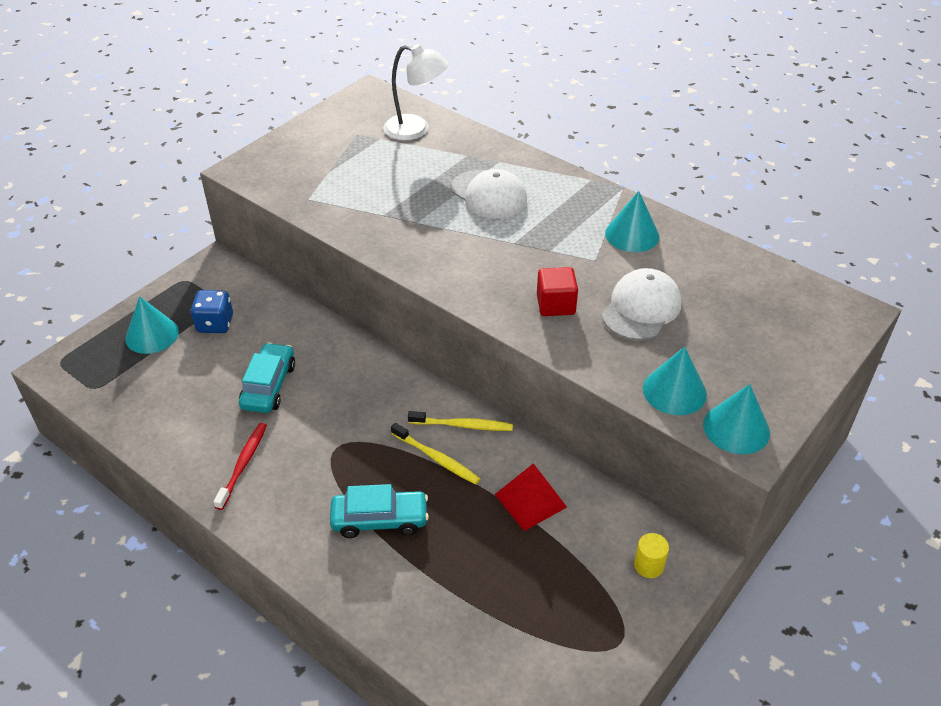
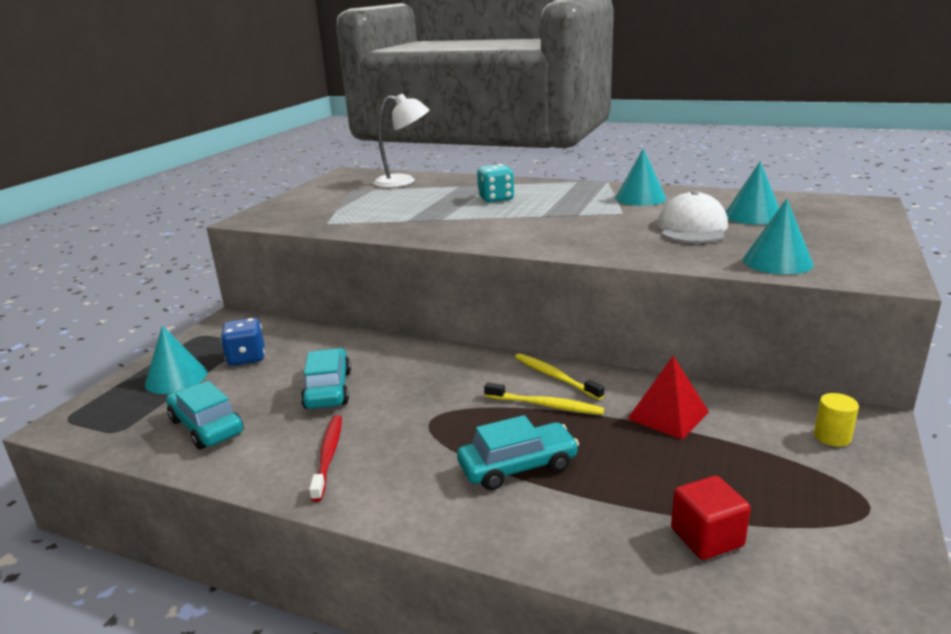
camera: 15 degrees left, 20 degrees down
(162, 403) = (207, 426): none -> turquoise car
(463, 425) = (555, 377): yellow toothbrush -> yellow toothbrush turned 120 degrees counterclockwise
(488, 194) = (496, 199): white cap -> turquoise dice
(555, 305) = (613, 238): red cube -> red cube (707, 537)
(736, 428) = (860, 271): turquoise cone -> turquoise cone (753, 215)

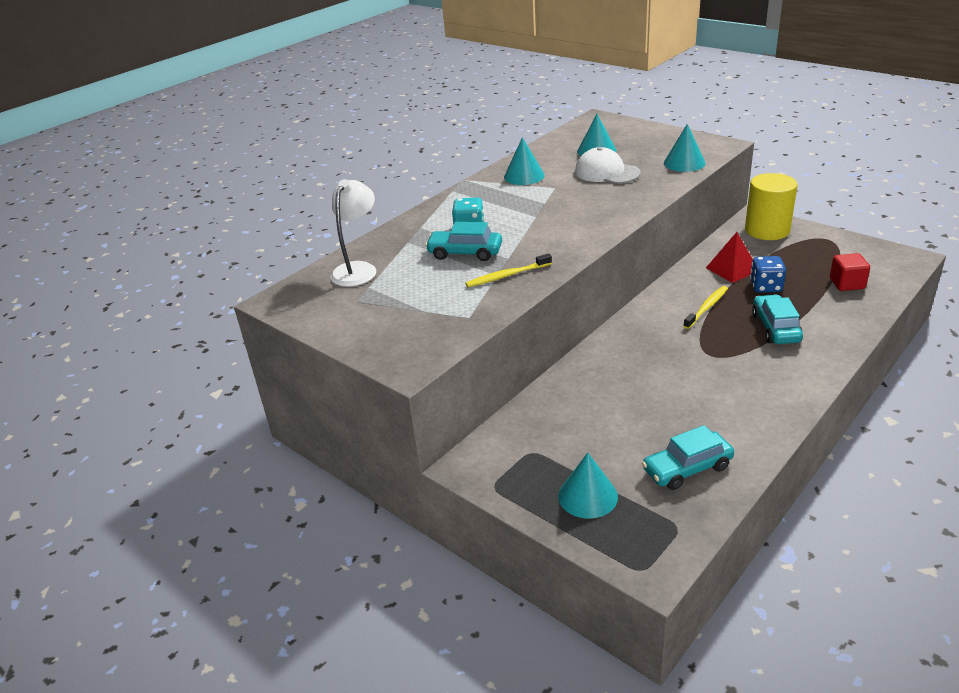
camera: 70 degrees left, 10 degrees up
(246, 358) = (566, 449): blue dice -> blue dice (765, 287)
(328, 389) = (648, 400): turquoise car -> turquoise car (465, 253)
(328, 455) = (746, 403): red toothbrush -> none
(555, 377) = (670, 298): yellow toothbrush -> yellow toothbrush (507, 276)
(832, 436) = (767, 230): yellow cylinder -> yellow cylinder, size x2.33

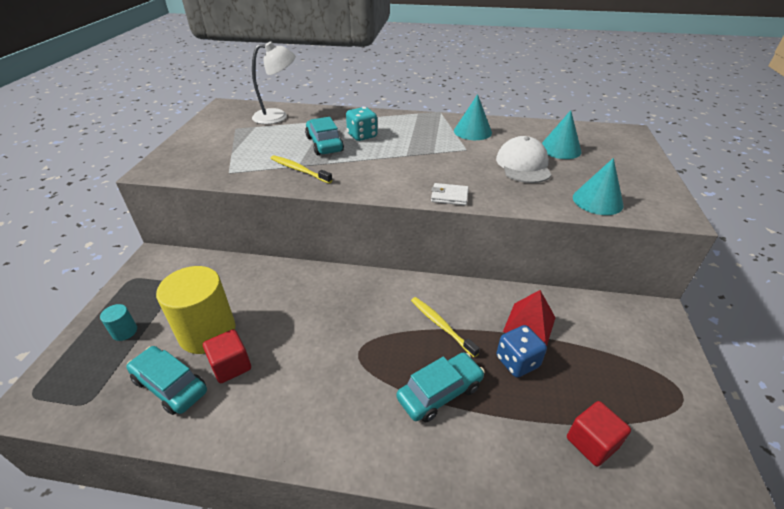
camera: 55 degrees right, 5 degrees up
(587, 496) = (124, 331): turquoise cone -> turquoise cylinder
(626, 215) = (449, 196): none -> white wallet
(684, 428) = (231, 366): none -> red cube
(707, 307) = (441, 325): yellow toothbrush -> yellow toothbrush turned 135 degrees counterclockwise
(767, 230) = (640, 331): yellow cylinder -> yellow cylinder (207, 332)

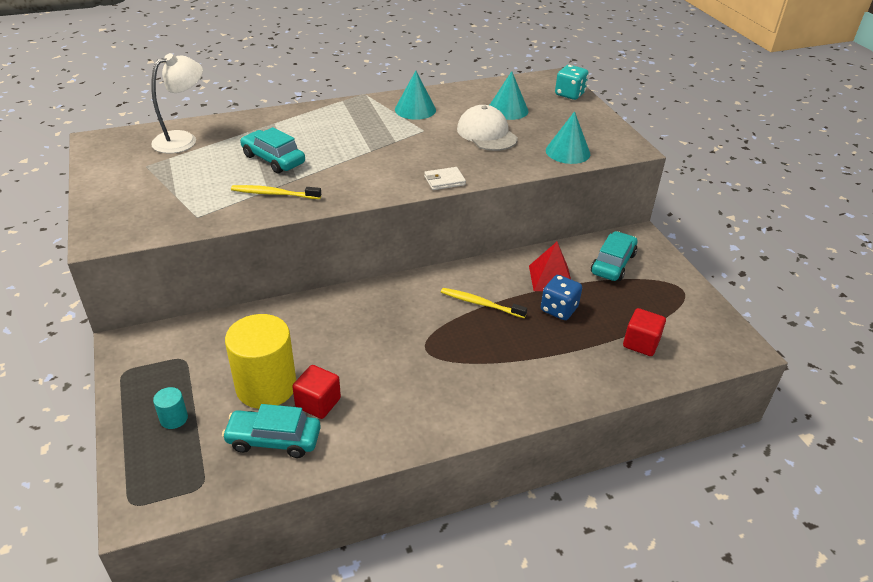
camera: 30 degrees left, 0 degrees up
(362, 136) = (305, 140): turquoise dice -> turquoise dice (569, 94)
(440, 392) = (515, 353): turquoise car -> turquoise car (613, 264)

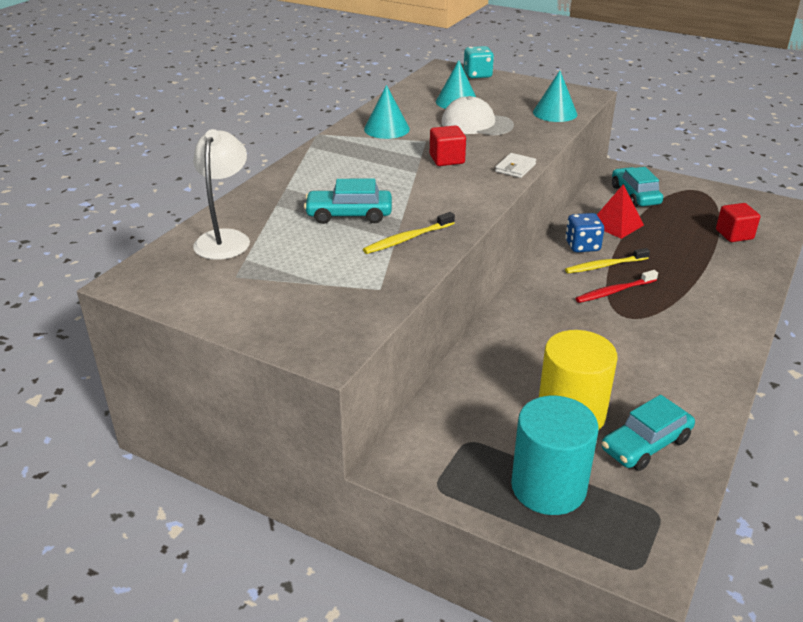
camera: 40 degrees left, 5 degrees down
(174, 418) = (548, 487): turquoise cylinder -> turquoise cylinder, size x2.33
(318, 403) = (626, 399): red cube -> red cube (447, 159)
(451, 326) = (614, 291): none -> red toothbrush
(559, 309) = (656, 241): blue dice -> blue dice (582, 246)

